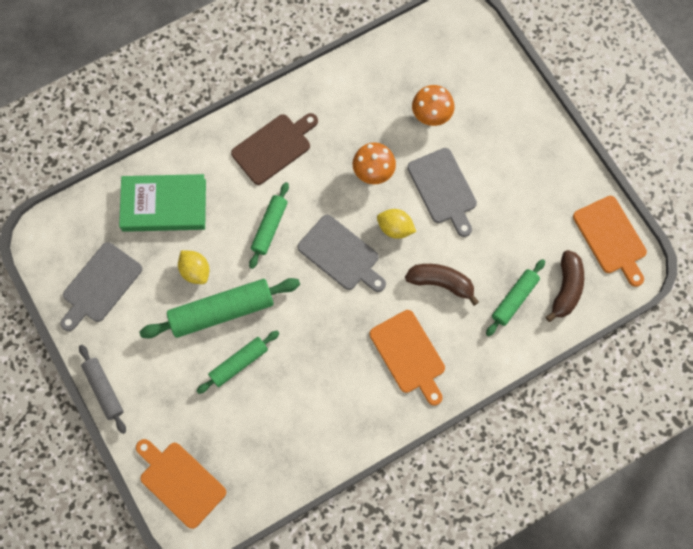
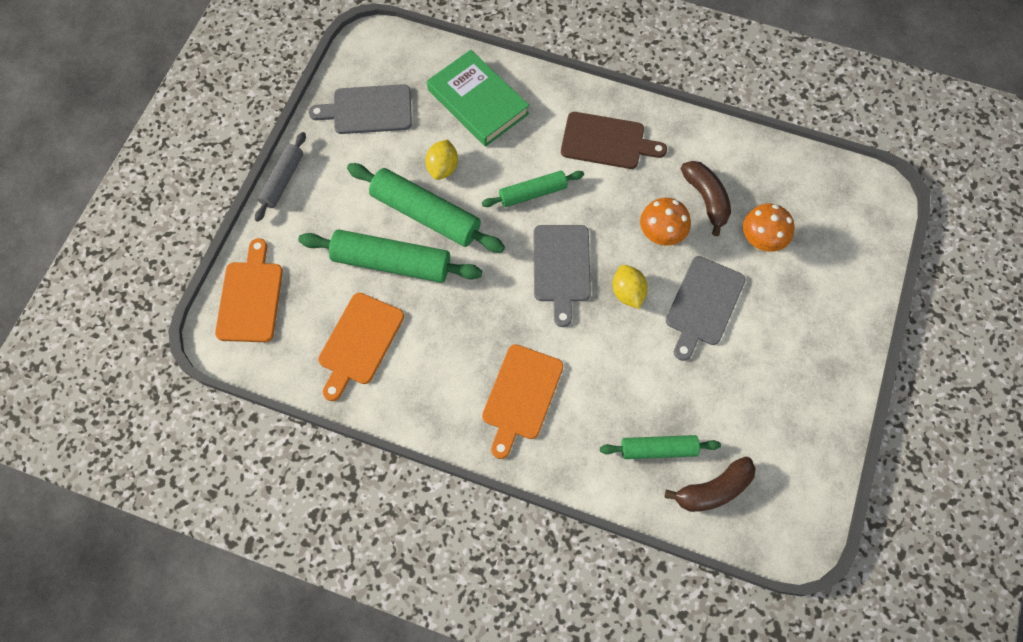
camera: 50 degrees right, 5 degrees down
(239, 363) = (391, 262): green rolling pin -> green rolling pin, size x1.68
(441, 283) = (613, 371): brown banana -> brown banana (706, 199)
(611, 238) = (804, 494): orange cutting board -> orange cutting board (359, 342)

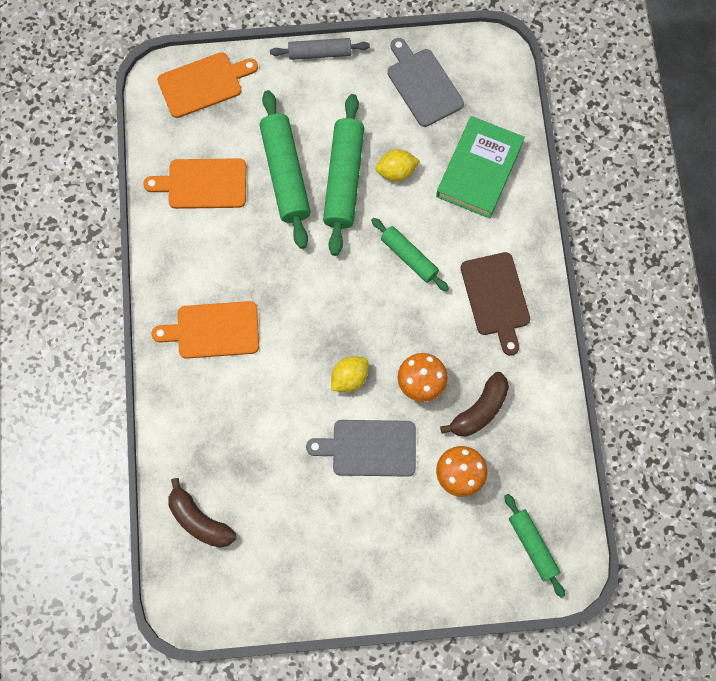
camera: 65 degrees right, 5 degrees up
(561, 267) = (347, 312): grey cutting board -> none
(658, 449) = (215, 461): green rolling pin -> green rolling pin (532, 546)

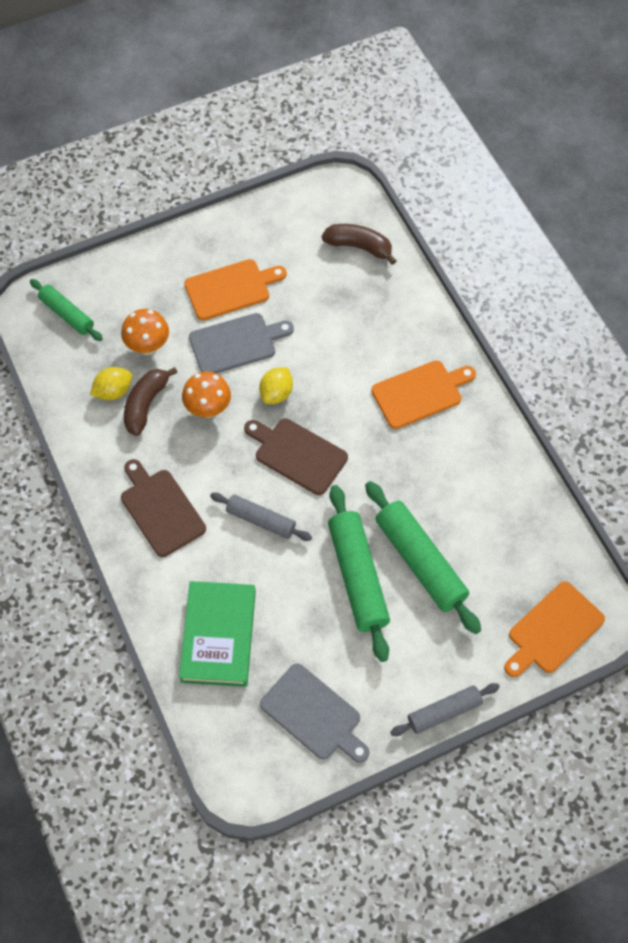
camera: 160 degrees right, 10 degrees down
(203, 184) = (498, 523): orange cutting board -> orange cutting board (231, 289)
(353, 308) = (297, 454): none -> brown cutting board
(396, 172) = (306, 603): yellow lemon -> yellow lemon (113, 391)
(409, 257) = (261, 520): green rolling pin -> grey rolling pin

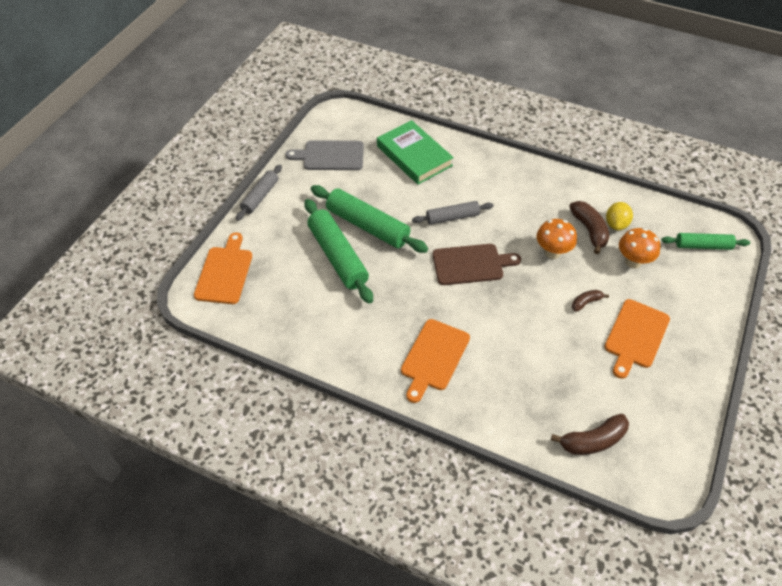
camera: 140 degrees right, 10 degrees down
(161, 509) = (512, 187): brown cutting board -> none
(236, 343) = (586, 302): grey cutting board -> brown banana
(276, 393) = (524, 290): yellow lemon -> none
(420, 562) = (338, 256): green rolling pin -> green rolling pin turned 45 degrees clockwise

